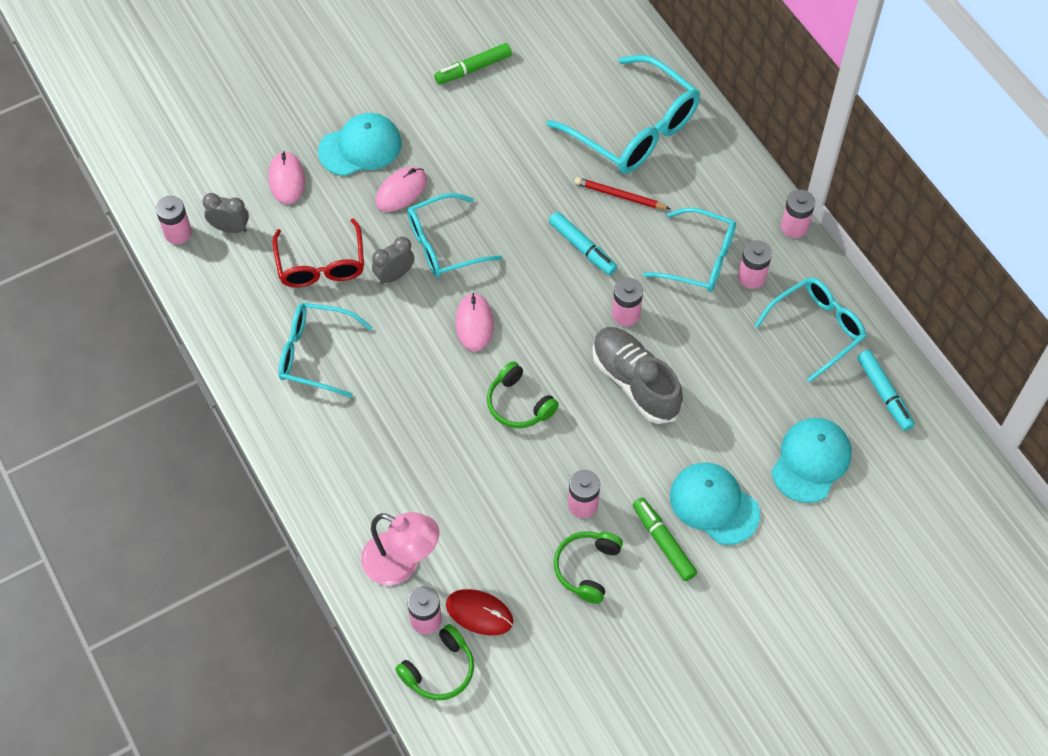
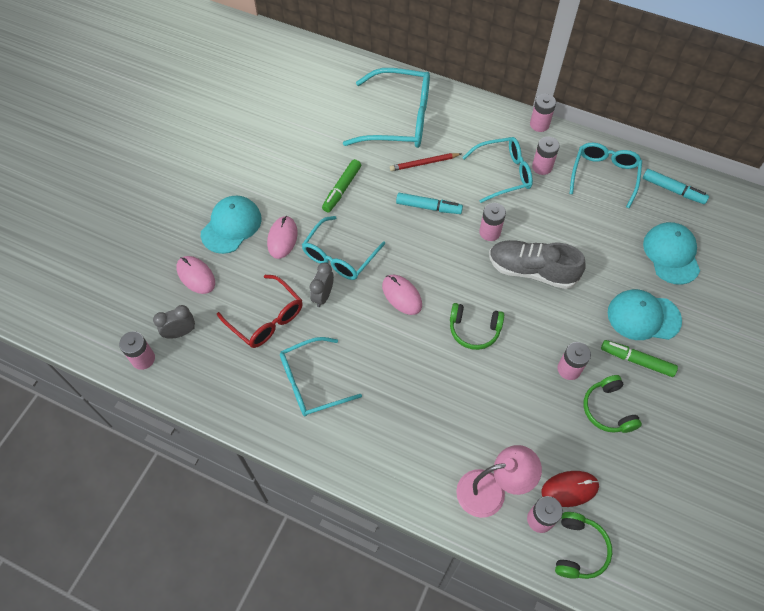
camera: 35 degrees left, 0 degrees up
(473, 68) = (267, 136): green marker -> green marker (341, 189)

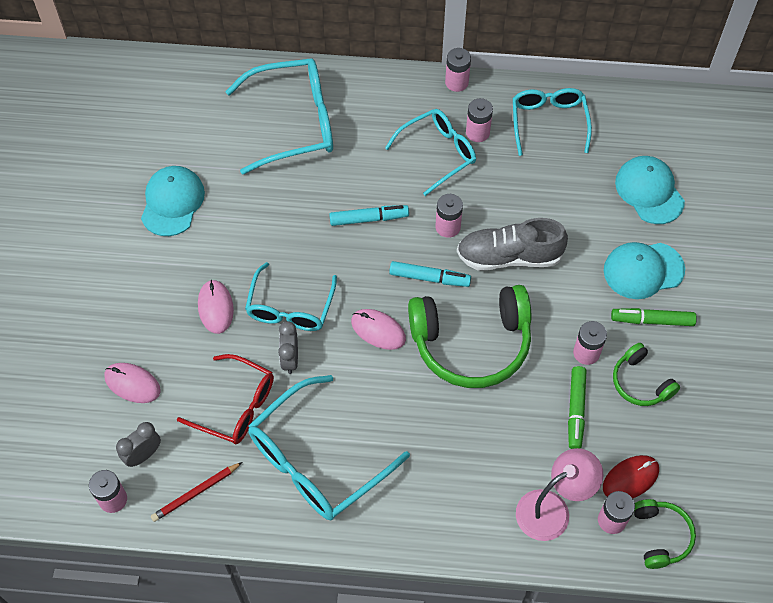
camera: 20 degrees left, 0 degrees up
(231, 226) = (149, 311): turquoise cap -> turquoise cap (172, 202)
(312, 382) = (317, 460): turquoise glasses -> turquoise glasses, size x1.51
(341, 189) = (261, 228): green marker -> green marker (575, 410)
(424, 163) = (343, 168): red pencil -> red pencil (195, 493)
(474, 330) = (471, 343): green headphones -> green headphones, size x1.96
(673, 190) = (627, 117): turquoise marker -> turquoise marker (429, 278)

